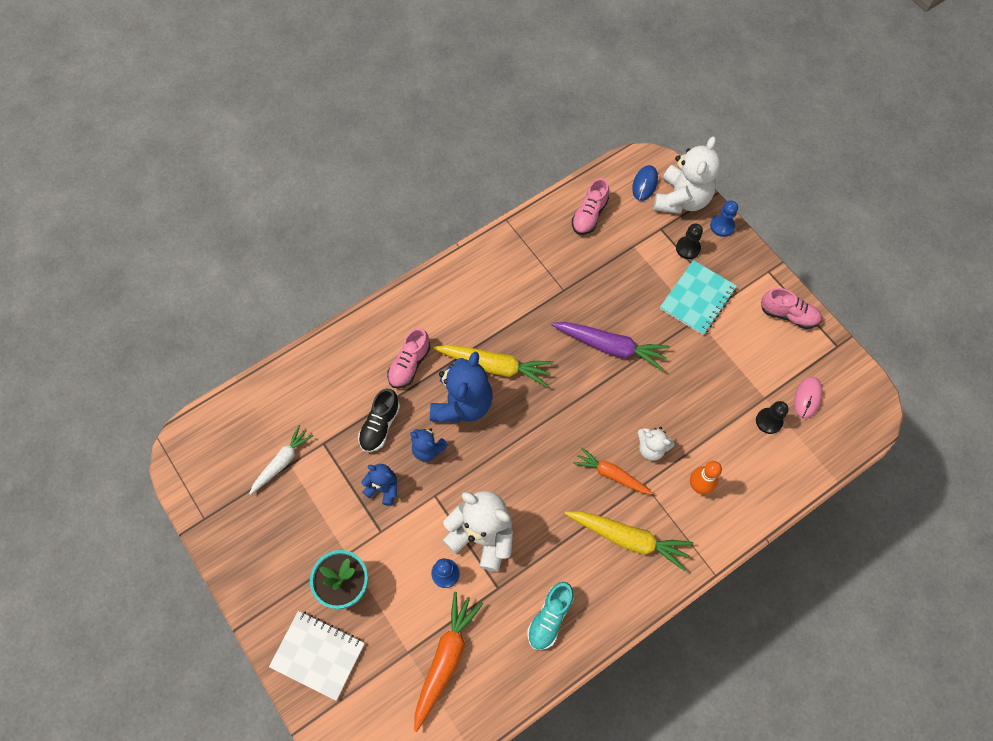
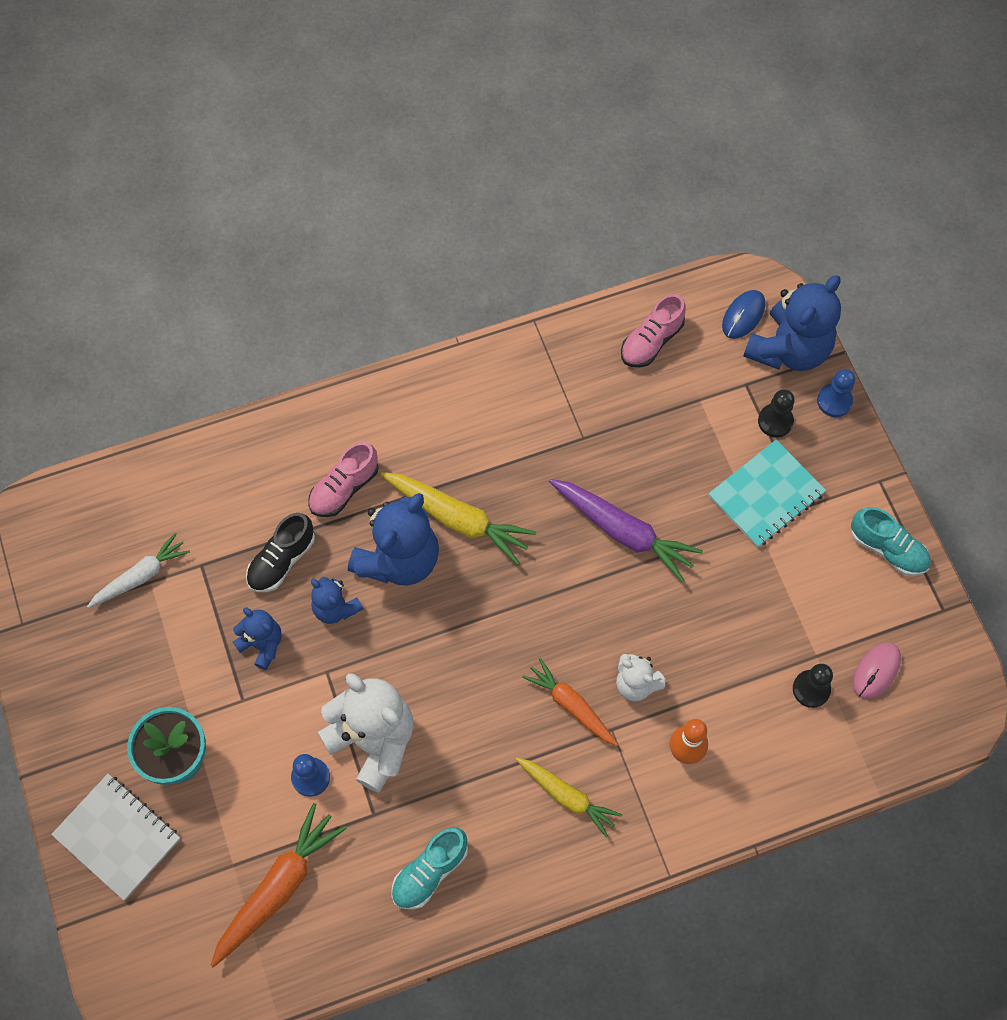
camera: 15 degrees right, 0 degrees up
(628, 538) = (567, 796): yellow carrot -> yellow carrot, size x0.66
(681, 199) = (789, 349): white teddy bear -> blue teddy bear
(788, 315) = (887, 549): pink shoe -> turquoise shoe

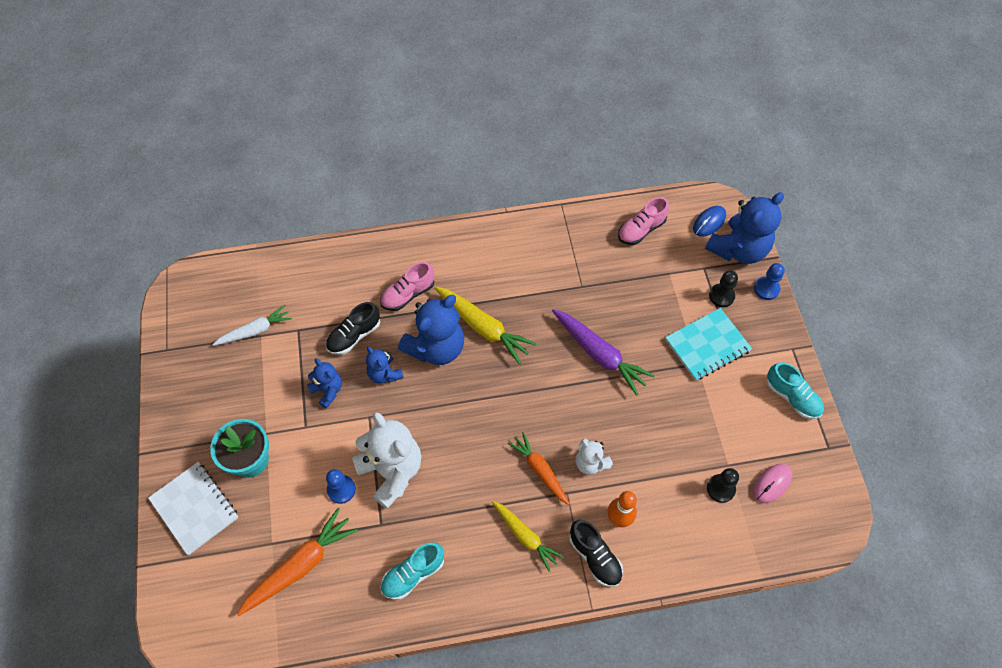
camera: 10 degrees right, 5 degrees down
(662, 807) = (595, 557): none -> black shoe

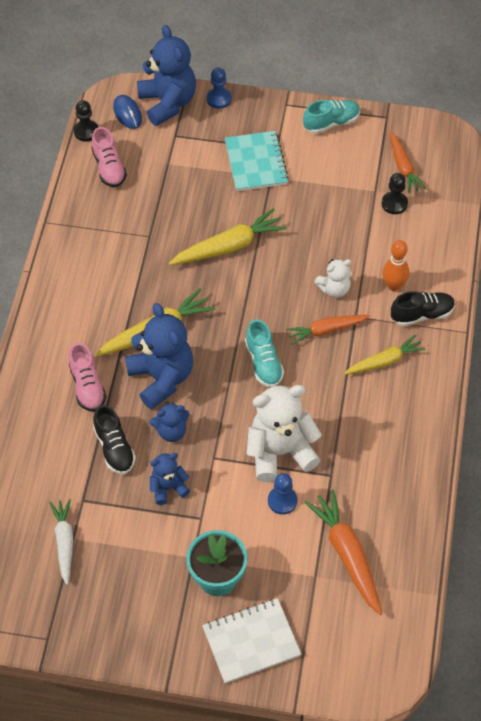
camera: 70 degrees left, 5 degrees down
(413, 574) = (388, 460): turquoise shoe -> turquoise shoe (263, 363)
(599, 354) = (229, 246): purple carrot -> yellow carrot
(721, 296) = (210, 134): black pawn -> black pawn (86, 131)
(772, 484) = (403, 167): pink mouse -> orange carrot

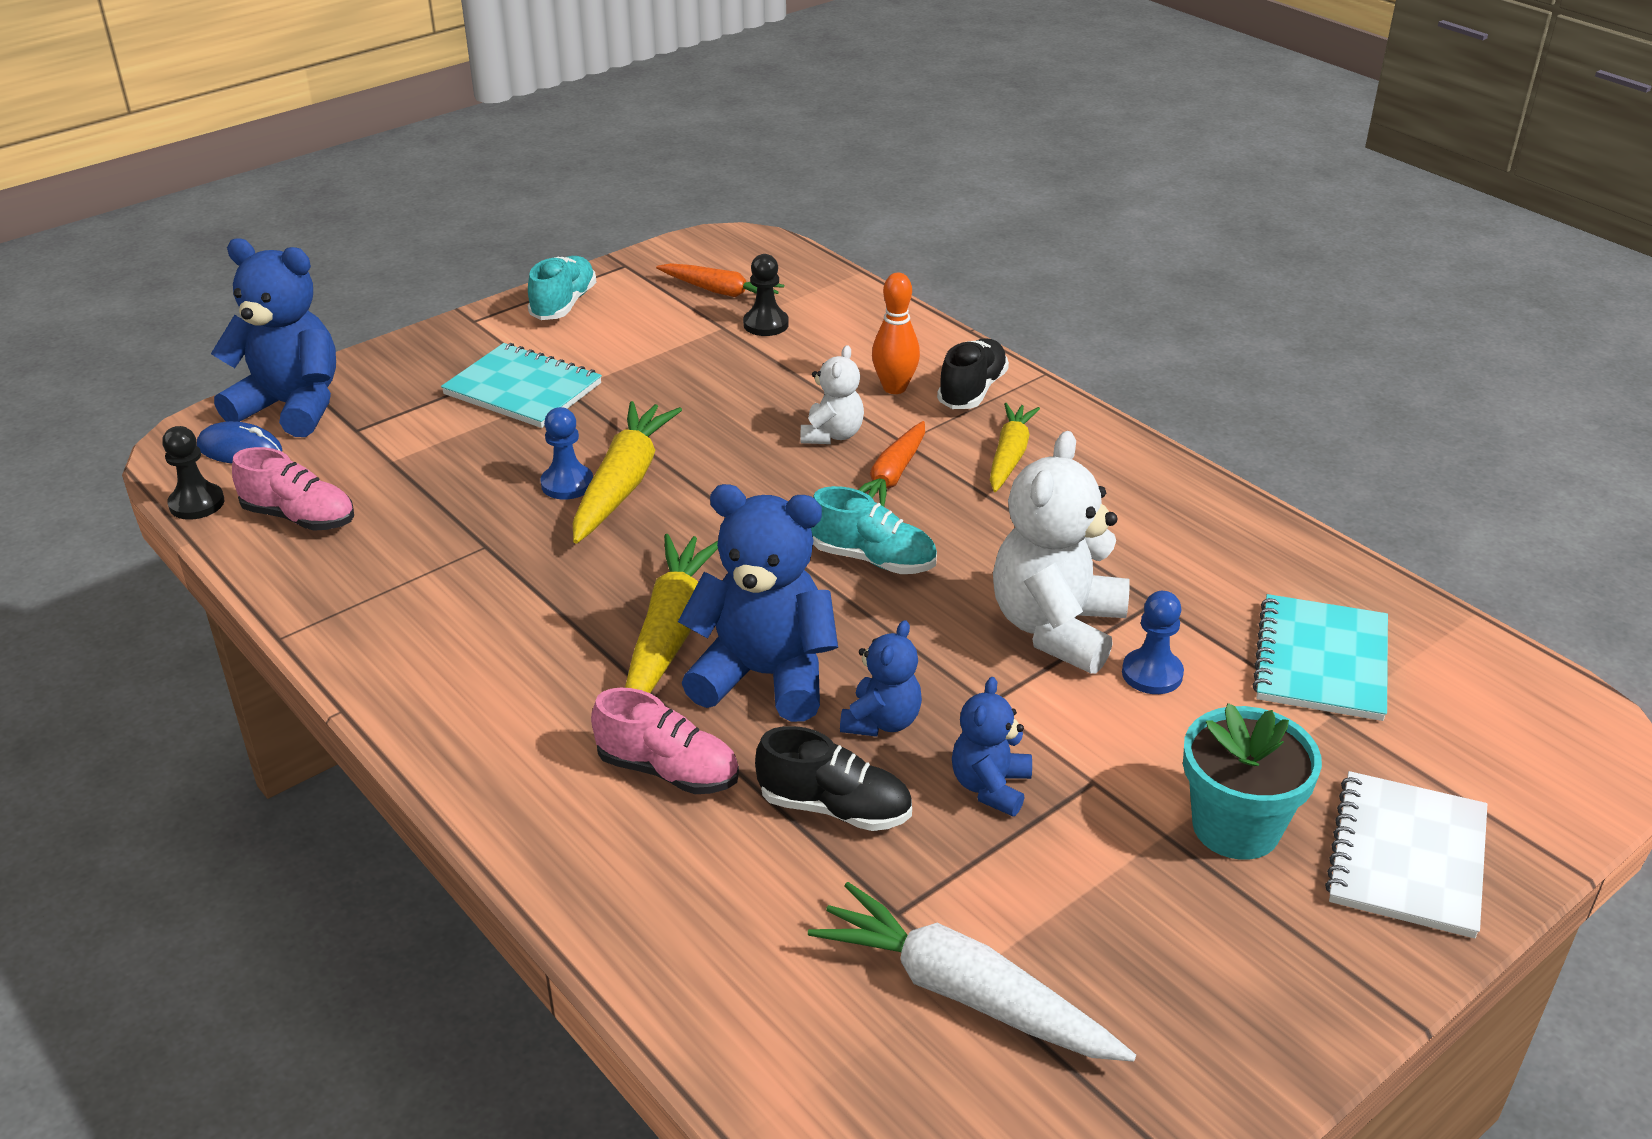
camera: 50 degrees left, 20 degrees down
(64, 542) = (964, 993): white carrot -> white carrot, size x1.51
(219, 99) = (366, 364): blue pawn -> blue pawn (567, 484)
(347, 555) = (1321, 661): orange carrot -> turquoise notebook

